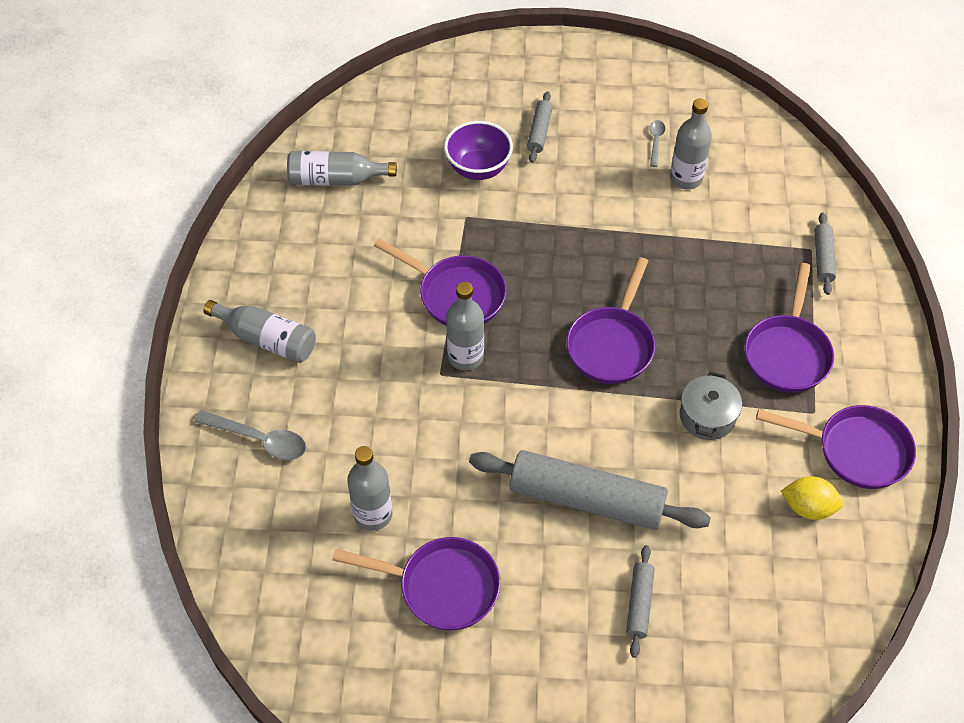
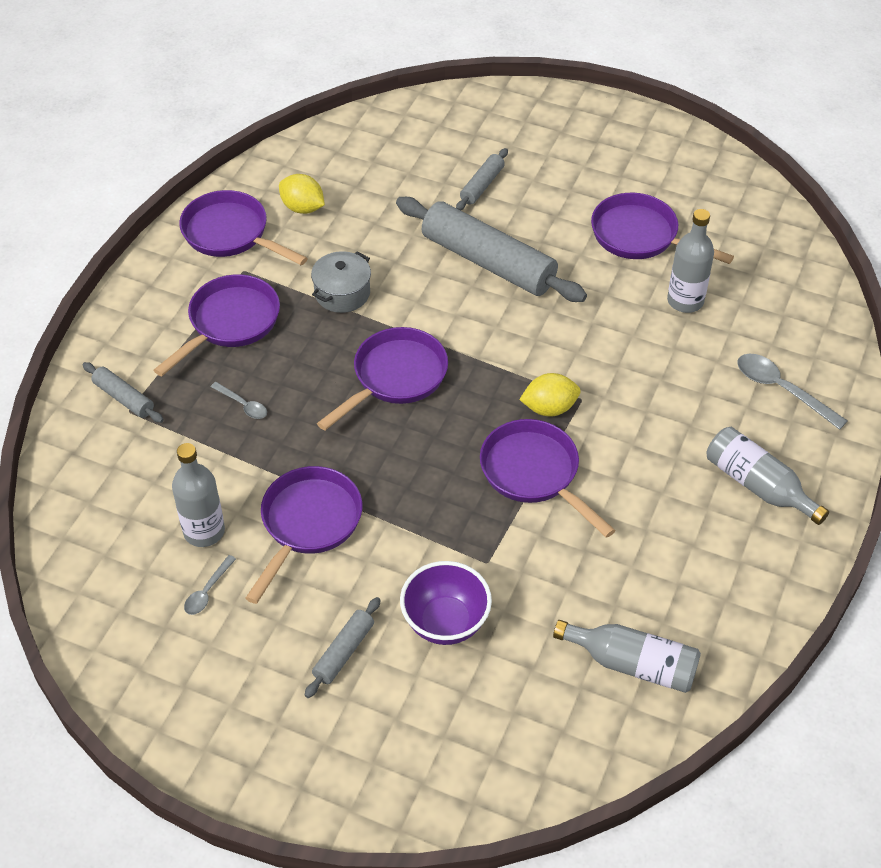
camera: 160 degrees left, 5 degrees down
(465, 356) = (549, 408): grey bottle -> yellow lemon
(613, 205) = (308, 524): none -> purple pan
(724, 281) = (243, 405): none -> grey spoon
(823, 258) = (124, 398): grey rolling pin -> grey rolling pin turned 75 degrees counterclockwise

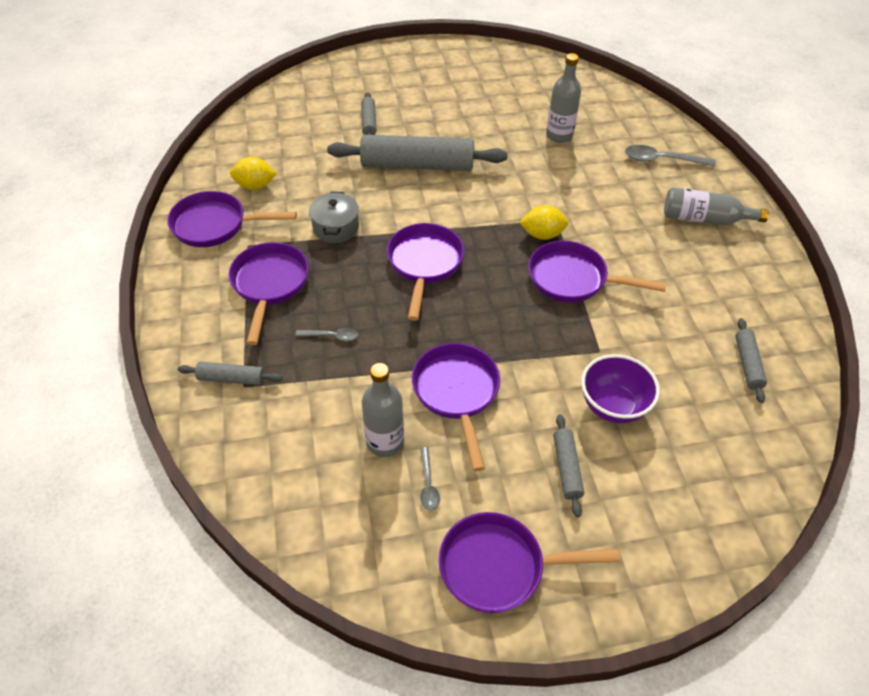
camera: 35 degrees left, 0 degrees up
(549, 408) = (542, 234): yellow lemon -> yellow lemon turned 45 degrees clockwise
(633, 664) = (747, 364): grey bottle -> grey rolling pin
(640, 236) = (497, 111): purple pan -> purple pan (499, 567)

